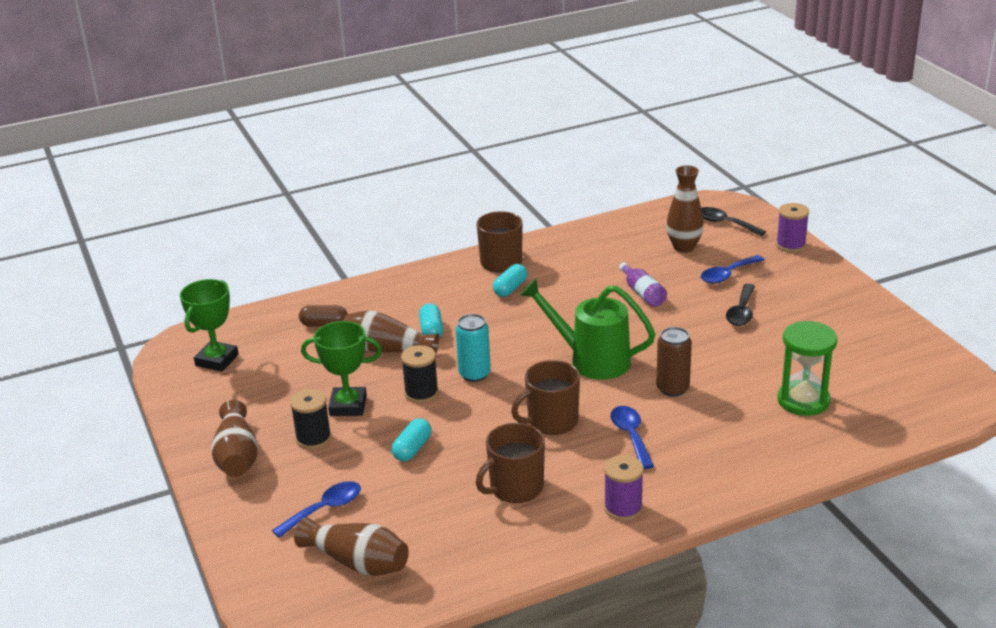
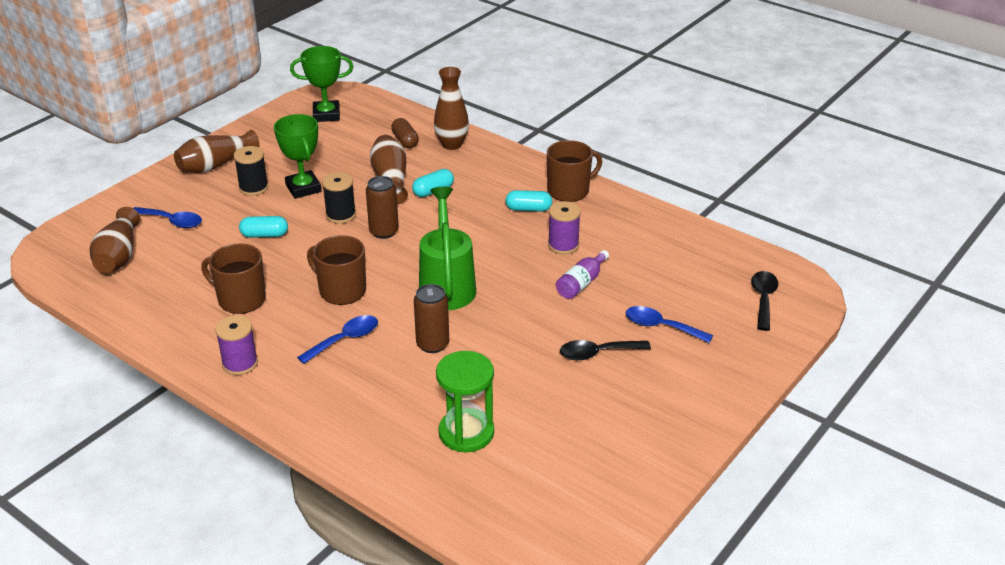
camera: 60 degrees right, 5 degrees up
(474, 374) = (384, 232): turquoise can -> brown can
(684, 247) = (689, 285): brown vase -> brown vase (451, 144)
(790, 245) = (760, 355): purple spool -> purple spool (563, 245)

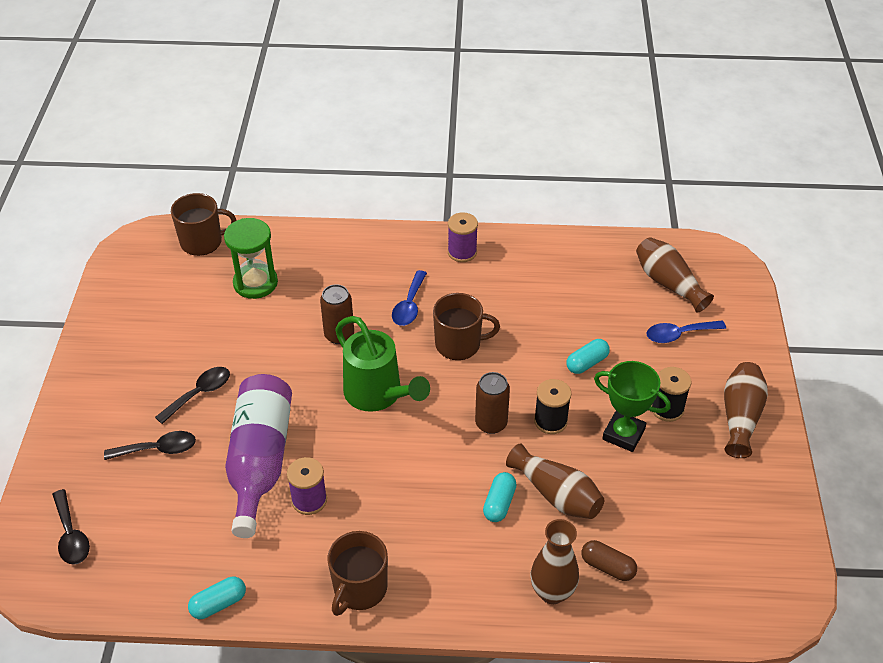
camera: 145 degrees right, 10 degrees up
(240, 299) = (526, 297): brown mug -> brown mug (202, 242)
(326, 115) = (740, 559): green trophy -> none
(528, 209) = (381, 533): turquoise capsule -> turquoise capsule (218, 604)
(581, 283) = (260, 461): purple bottle -> purple bottle, size x2.17
(661, 326) = (158, 449): blue spoon -> black spoon

